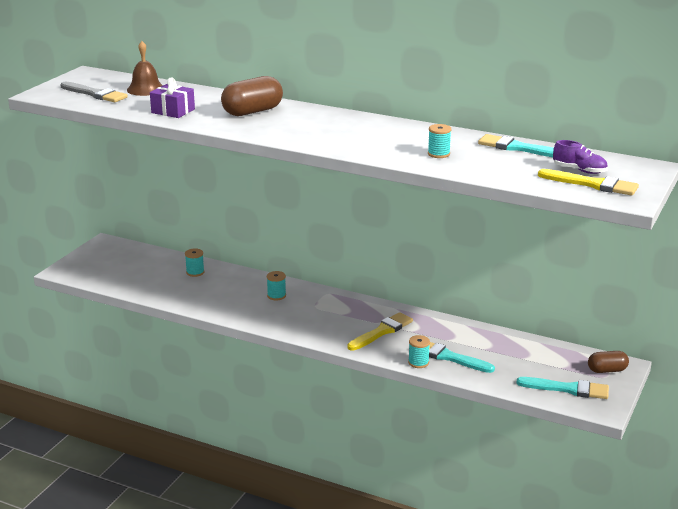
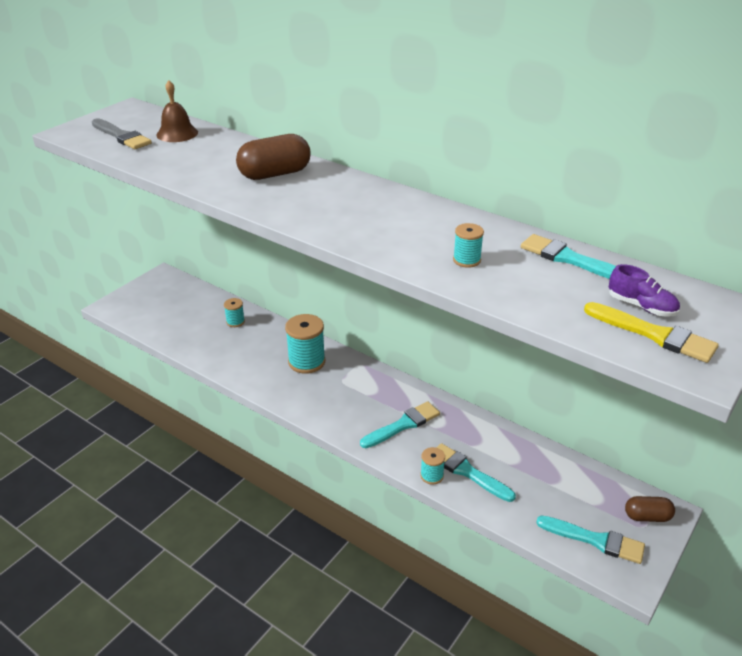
camera: 10 degrees right, 10 degrees up
(173, 111) = (189, 166): purple gift -> none
(276, 296) = (306, 362): turquoise spool -> turquoise spool, size x1.88
(382, 332) = (403, 425): yellow brush -> turquoise brush

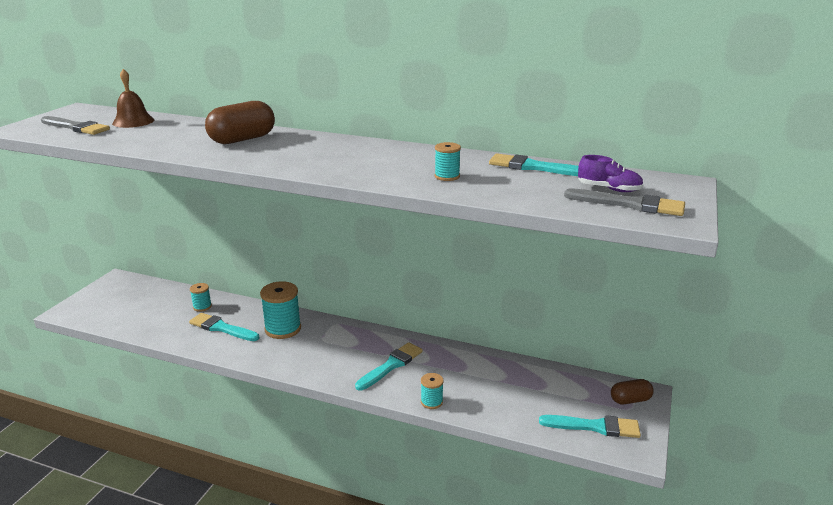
camera: 15 degrees left, 10 degrees down
(467, 472) = (463, 393): turquoise brush -> turquoise brush (222, 328)
(654, 334) = (630, 204): yellow brush -> grey brush

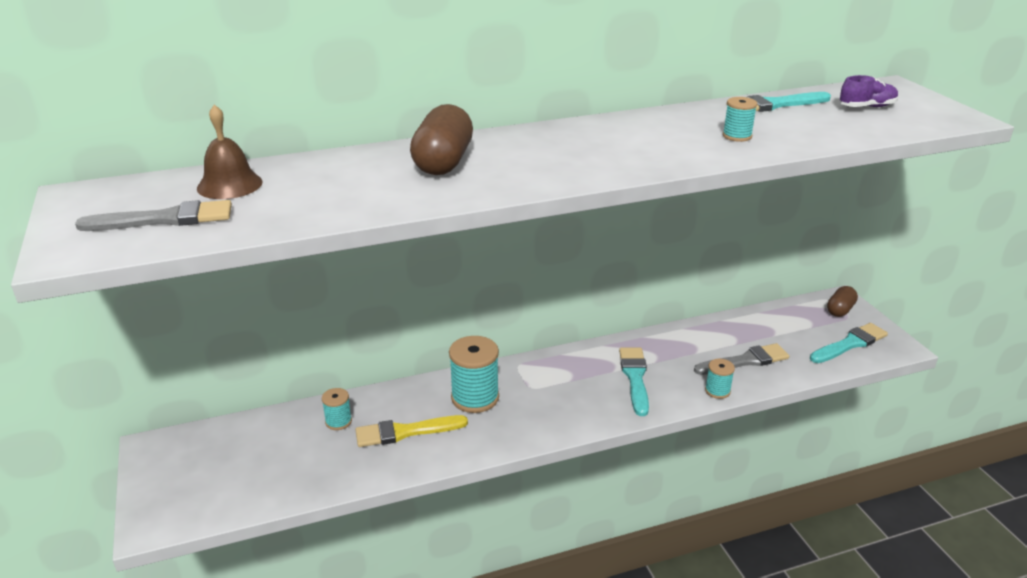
camera: 40 degrees left, 5 degrees up
(222, 328) = (405, 432): turquoise brush -> yellow brush
(630, 204) = (909, 115): grey brush -> grey brush (745, 361)

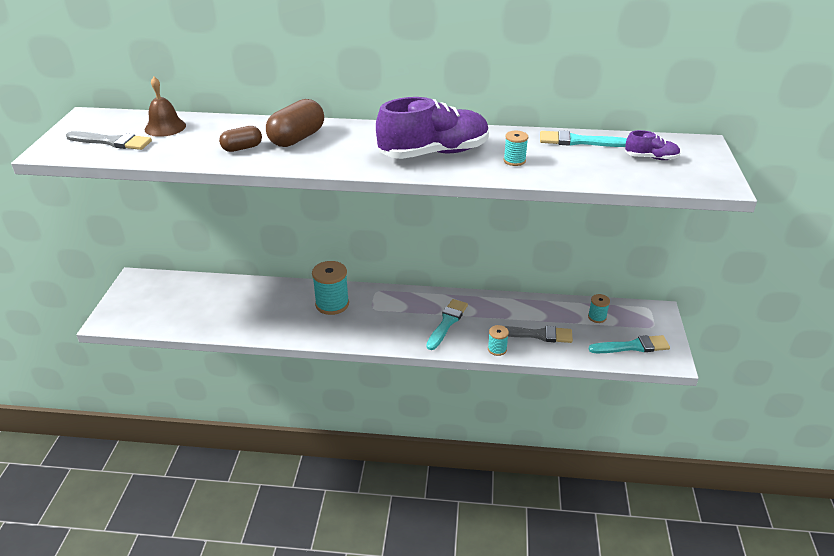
camera: 25 degrees right, 5 degrees up
(338, 421) = (241, 294): turquoise spool -> turquoise spool (597, 317)
(405, 432) = (274, 313): yellow brush -> none
(637, 146) = (434, 153): none -> purple shoe
(840, 310) = (650, 319): brown capsule -> brown capsule (242, 148)

